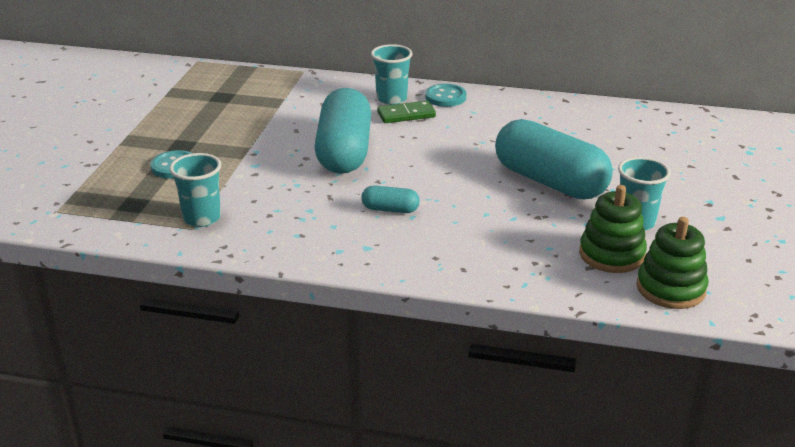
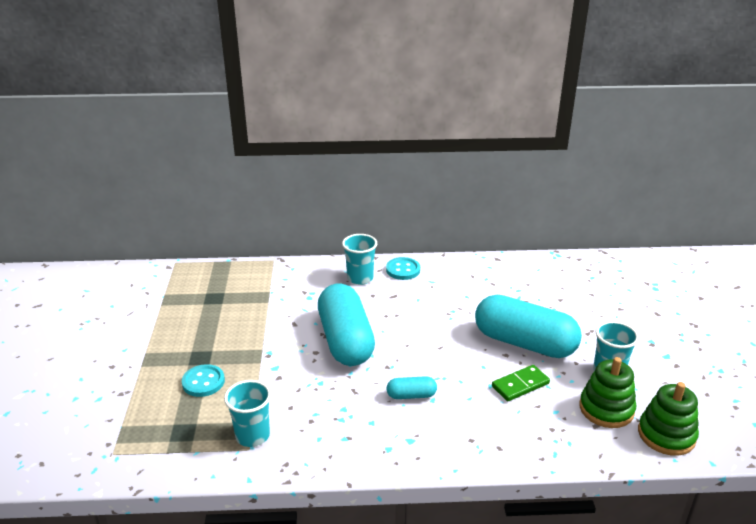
camera: 15 degrees left, 0 degrees up
(406, 115) = (379, 293): green domino -> green domino (520, 385)

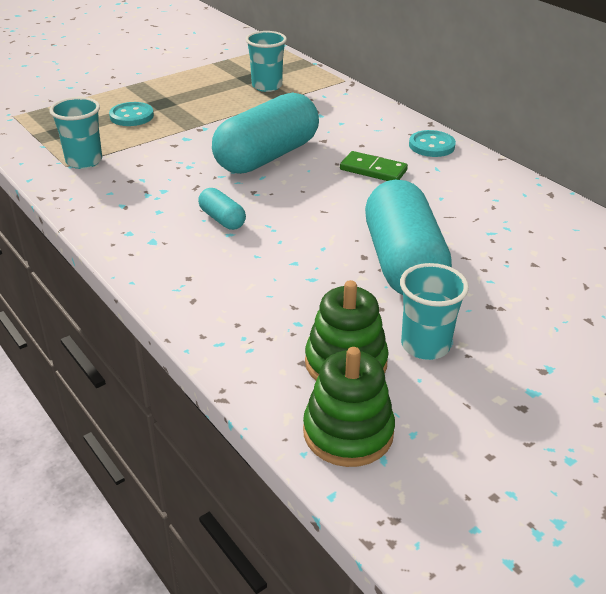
camera: 55 degrees right, 5 degrees up
(360, 278) = (380, 129): turquoise cup -> turquoise cup (267, 86)
(520, 385) = (318, 283): green domino -> green domino (373, 170)

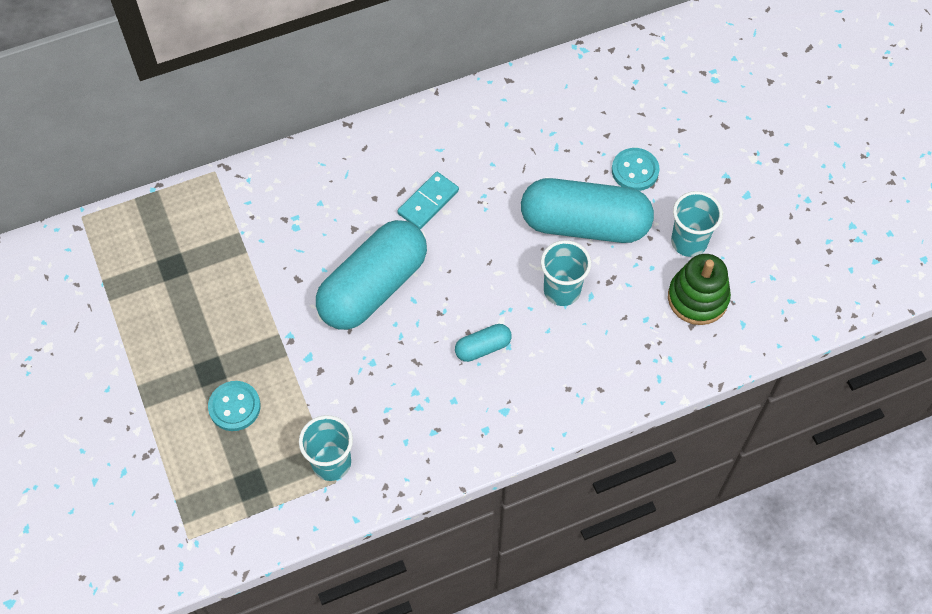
camera: 75 degrees left, 25 degrees up
(267, 86) = (202, 253): turquoise cup -> turquoise cup (562, 290)
(267, 156) = (373, 287): turquoise capsule -> turquoise capsule turned 75 degrees clockwise
(348, 432) = (765, 315): green stacking toy -> none
(373, 170) = (428, 202): green domino -> turquoise domino
(431, 146) = (395, 139): turquoise button -> turquoise button (635, 170)

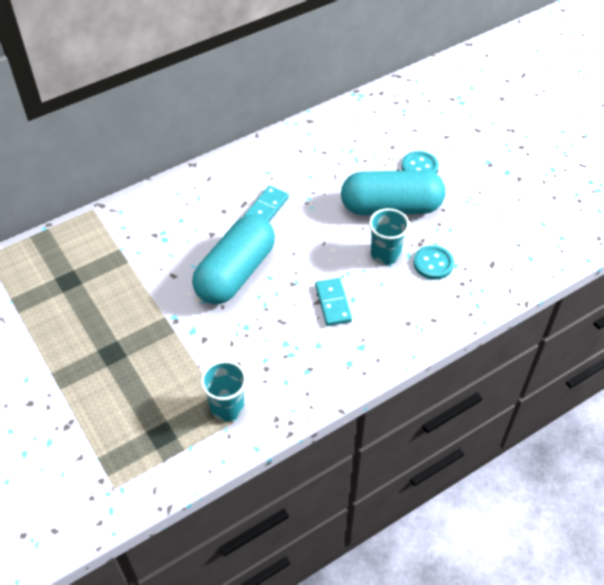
camera: 10 degrees left, 10 degrees down
(234, 407) = (137, 377): turquoise button -> turquoise button (433, 263)
(483, 347) = (333, 303): turquoise capsule -> turquoise domino
(689, 242) = (473, 208): turquoise cup -> none
(697, 298) = (491, 245): green stacking toy -> none

